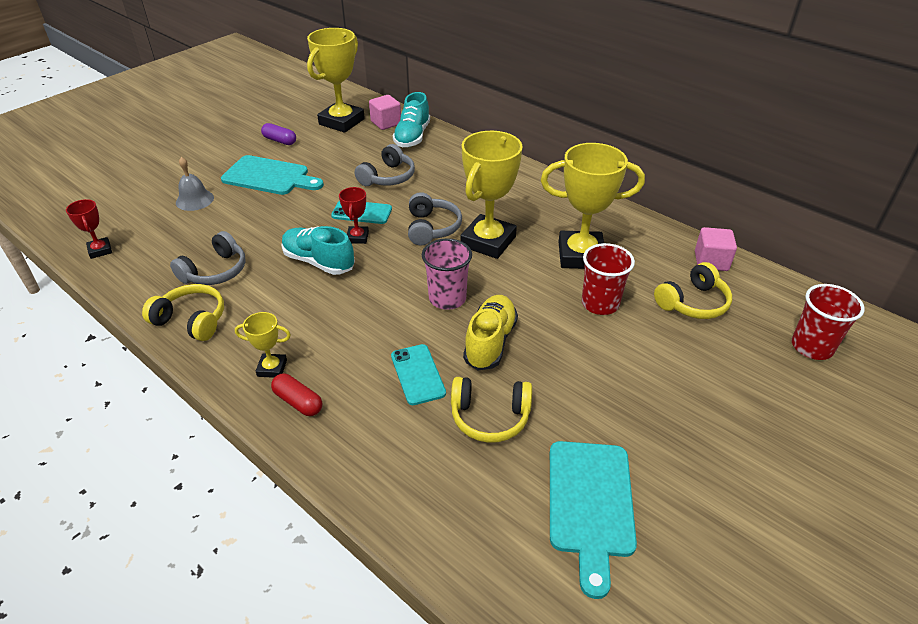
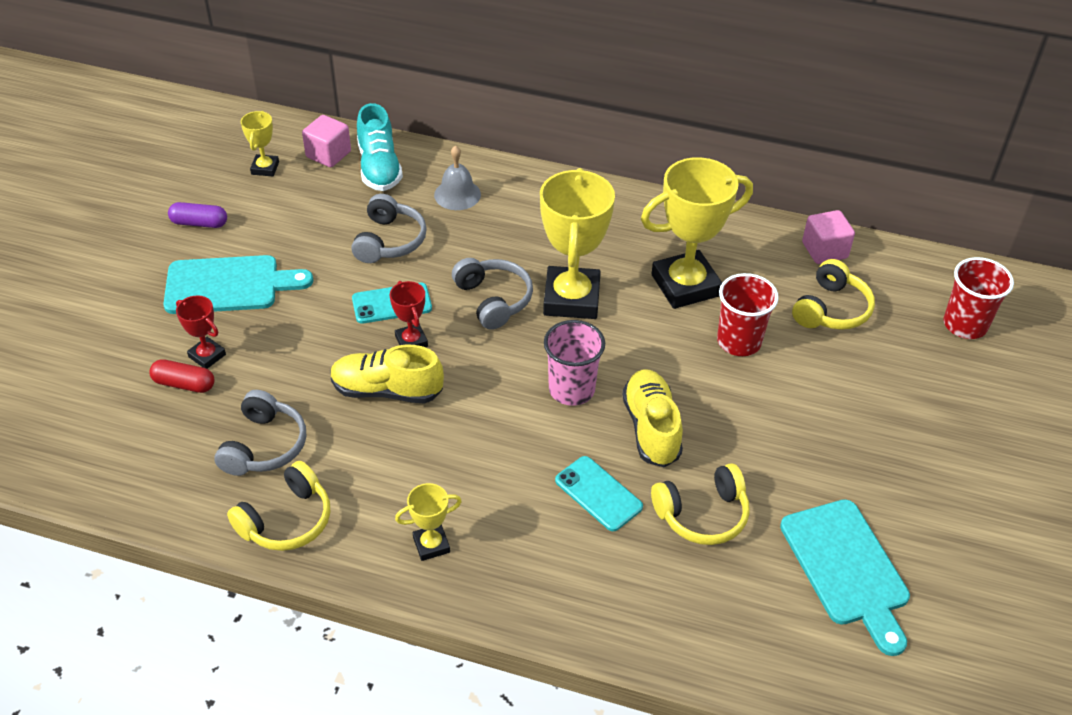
camera: 25 degrees left, 5 degrees up
(100, 250) = (80, 467): red trophy -> red trophy (207, 356)
(192, 320) = (287, 520): yellow headphones -> yellow headphones turned 135 degrees clockwise
(194, 200) = (151, 351): grey bell -> grey bell (457, 194)
(298, 402) = (490, 573): red capsule -> red capsule (184, 384)
(319, 262) = (387, 390): turquoise shoe -> yellow shoe
(341, 122) = (265, 168): yellow trophy -> yellow trophy, size x0.48

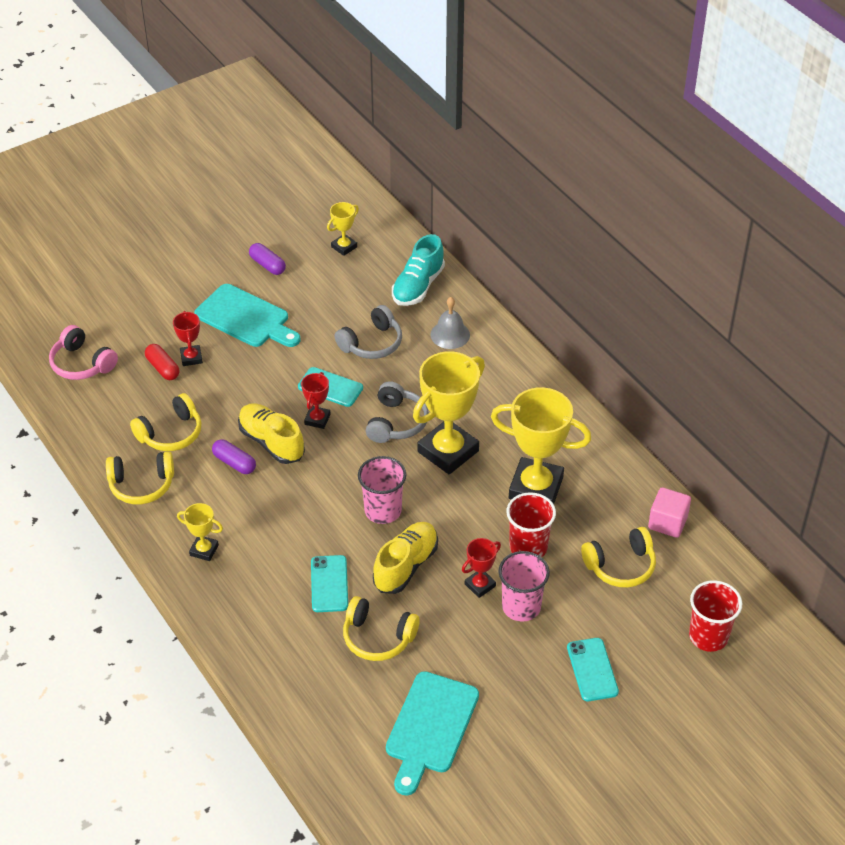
camera: 40 degrees right, 0 degrees up
(77, 432) = (82, 364): none -> pink headphones
(264, 446) = (171, 433): grey headphones -> yellow headphones
(328, 154) = (394, 258): pink cube -> none
(369, 434) = (234, 463): none -> purple capsule
(737, 402) = (480, 585): none -> red trophy
(793, 398) = (521, 607): none -> pink cup
(914, 415) = (592, 669): none -> turquoise phone

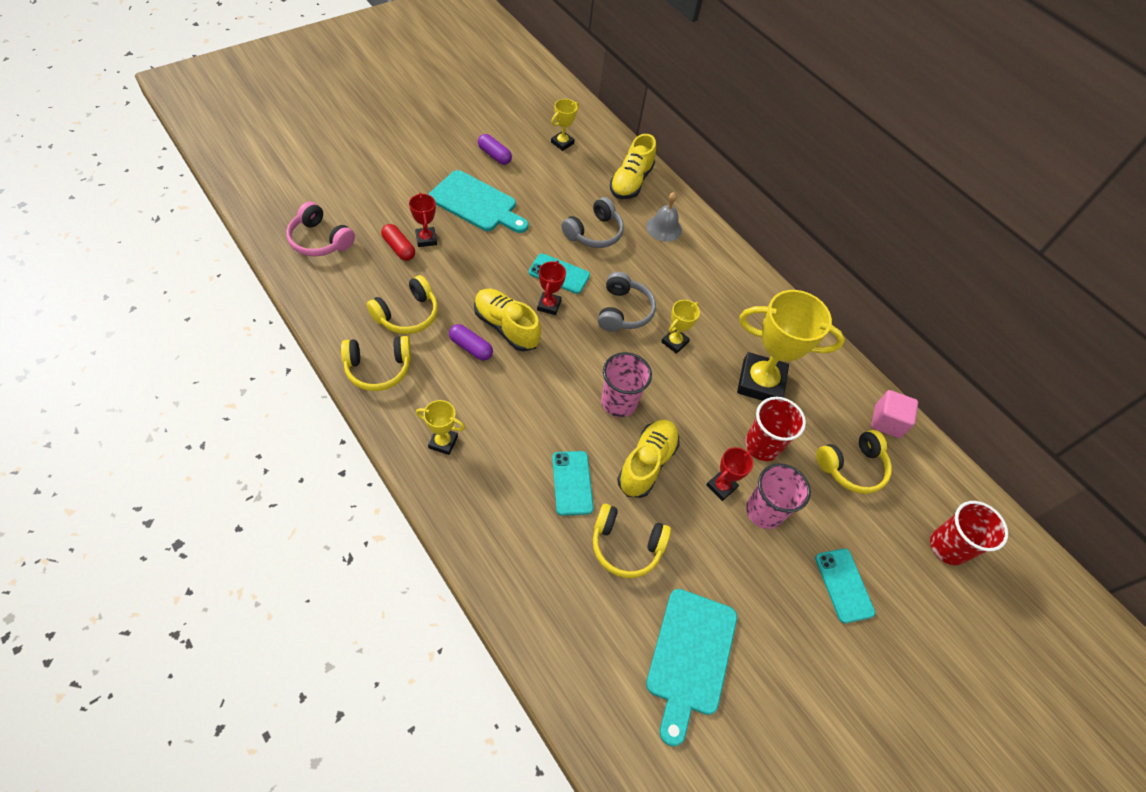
camera: 10 degrees left, 10 degrees up
(418, 286) = (631, 182): turquoise shoe -> yellow shoe
(448, 451) = (674, 342): yellow trophy -> yellow trophy, size x0.48

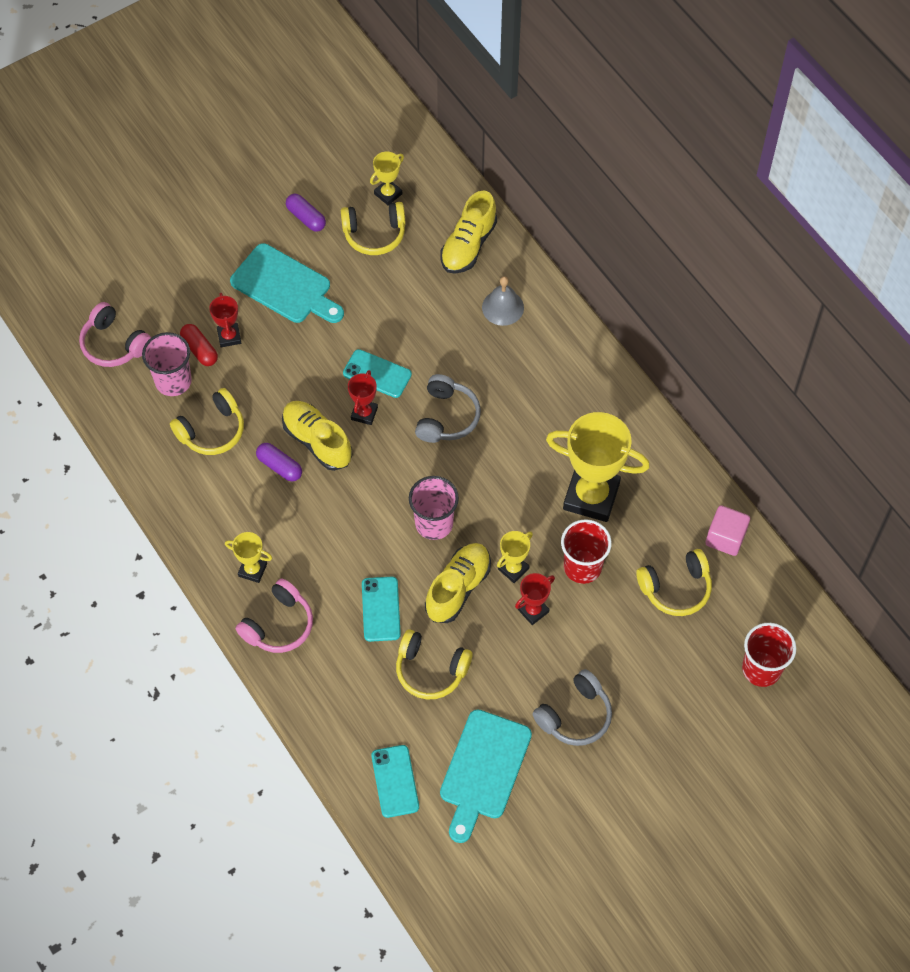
camera: 10 degrees right, 5 degrees up
(378, 368) = (185, 493): yellow headphones -> yellow headphones (374, 234)
(469, 497) = (279, 625): none -> pink headphones
(594, 233) = (420, 318): grey headphones -> grey headphones (575, 715)
(674, 342) = (500, 452): yellow trophy -> yellow trophy (513, 569)
(764, 511) = (574, 635): pink cup -> pink cup (173, 381)
(844, 585) = (644, 706): turquoise phone -> turquoise phone (395, 781)

